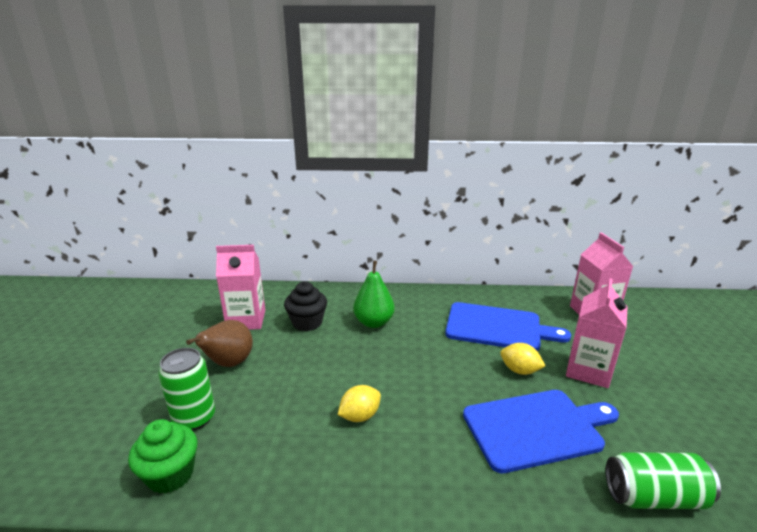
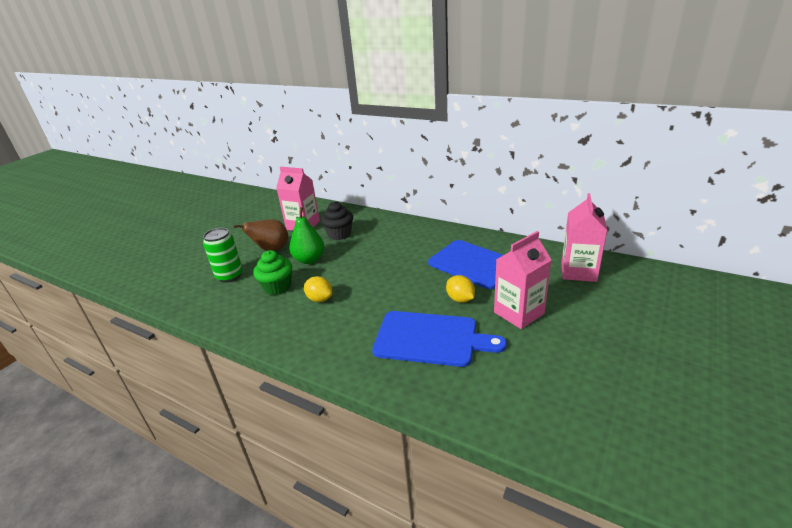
camera: 30 degrees right, 5 degrees up
(170, 474) = (197, 301): green cupcake -> green cupcake (277, 287)
(360, 416) = (320, 299): yellow lemon -> yellow lemon turned 45 degrees clockwise
(374, 322) = (384, 243): green pear -> green pear (309, 260)
(654, 496) = (470, 405): green can -> none

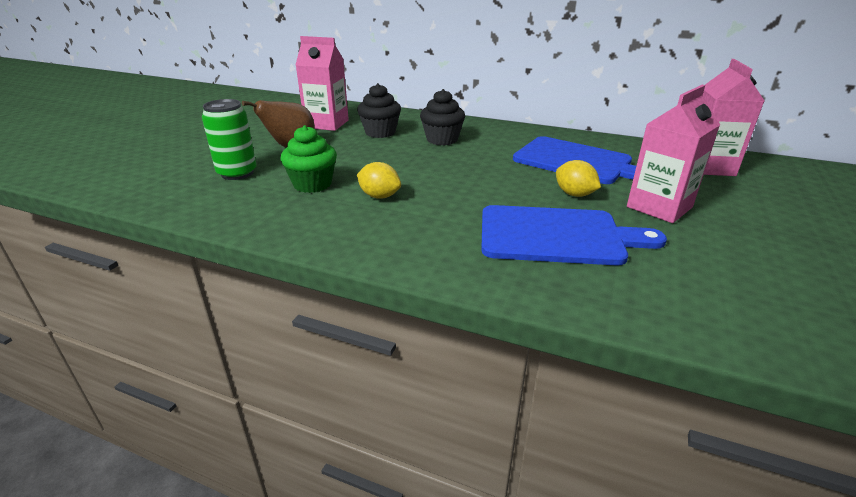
camera: 10 degrees left, 0 degrees up
(309, 260) = (348, 156): green pear -> none
(382, 242) = (442, 139): none -> black cupcake

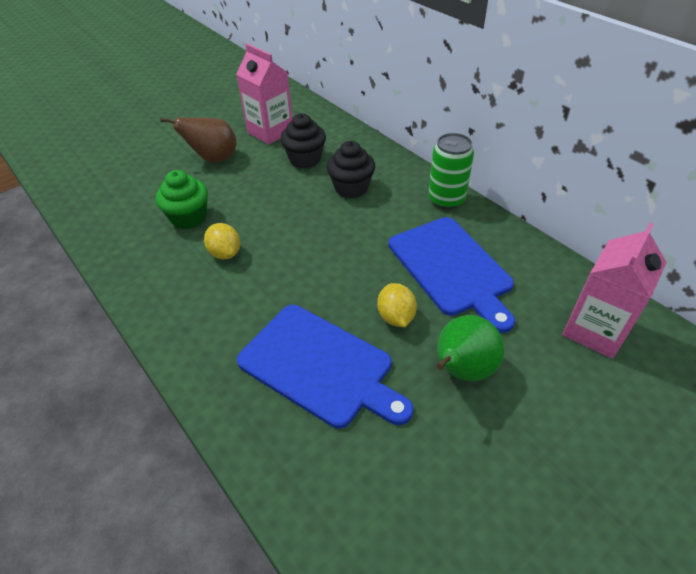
camera: 30 degrees right, 15 degrees up
(237, 173) = (148, 183): green can -> green can (446, 200)
(659, 207) = (461, 370): pink carton -> green pear

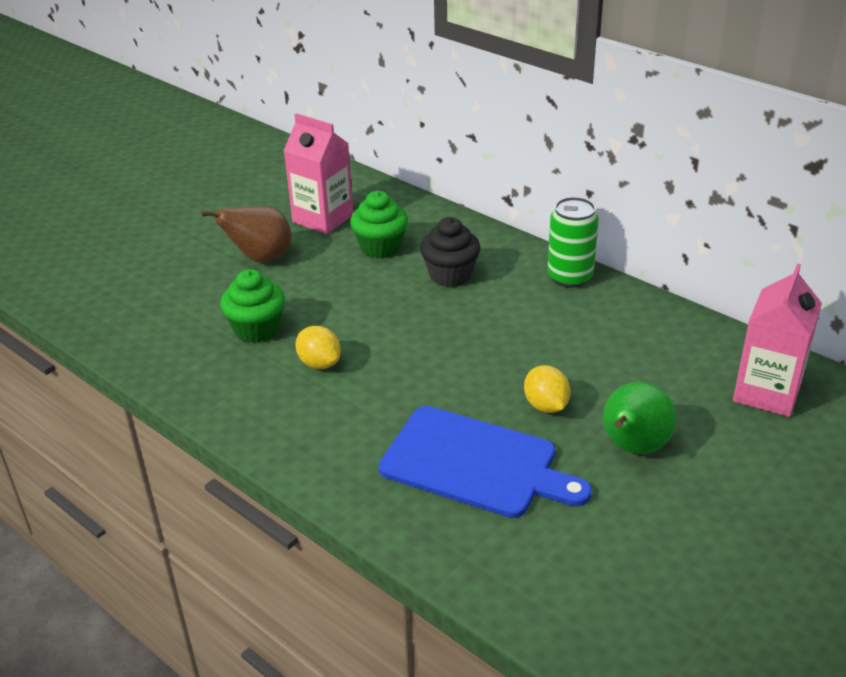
camera: 10 degrees left, 10 degrees down
(305, 159) = (380, 247): black cupcake -> green cupcake
(452, 268) = (596, 349): blue cutting board -> none

